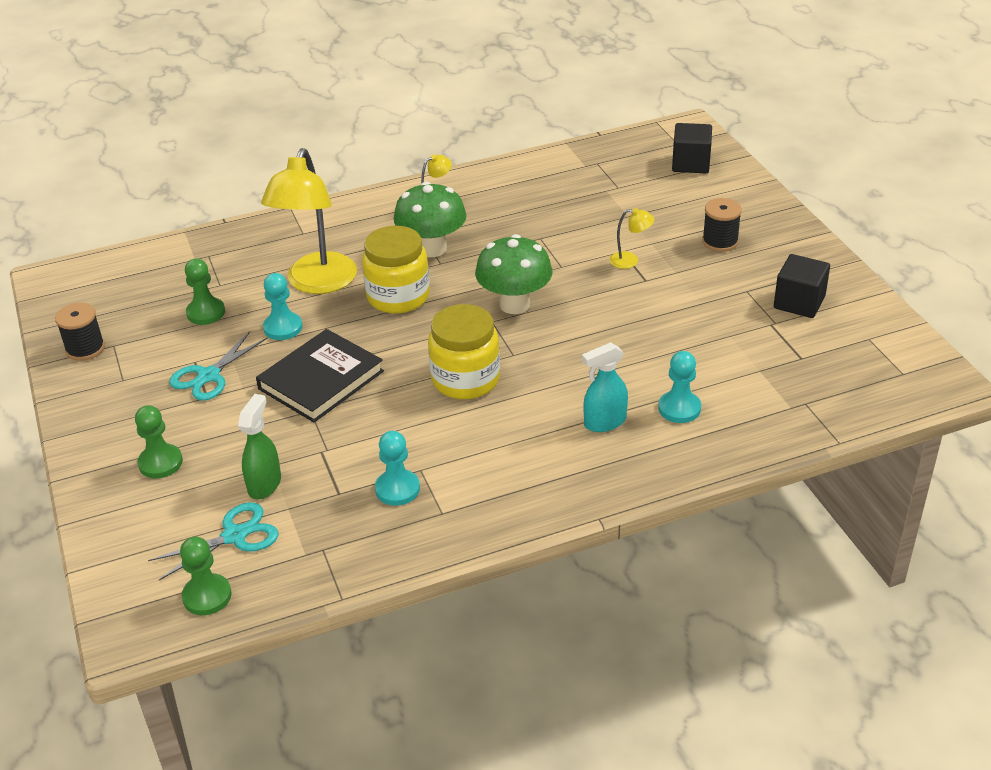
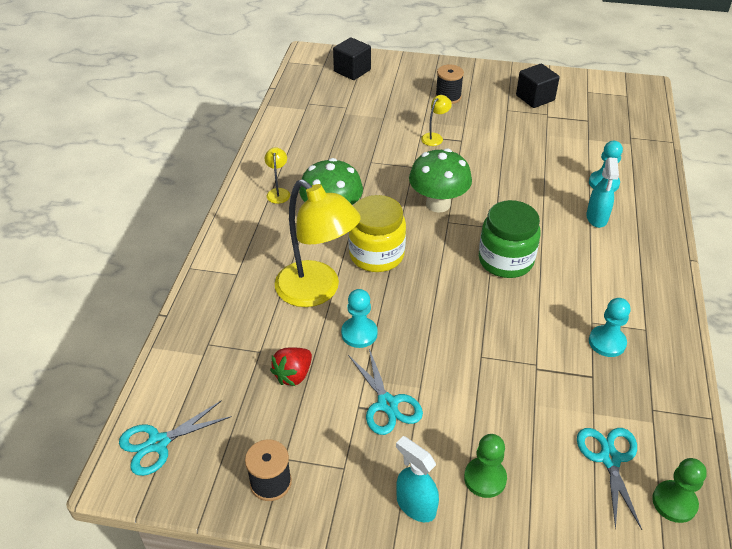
camera: 60 degrees left, 5 degrees up
(89, 279) = (158, 443): none -> turquoise scissors
(107, 433) = (415, 505): none -> turquoise spray bottle
(206, 313) = (293, 375): green pawn -> red strawberry
(265, 484) = (556, 417): green spray bottle -> none
(321, 380) = (447, 336): black book -> none
(465, 379) = (505, 260): yellow jar -> green jar

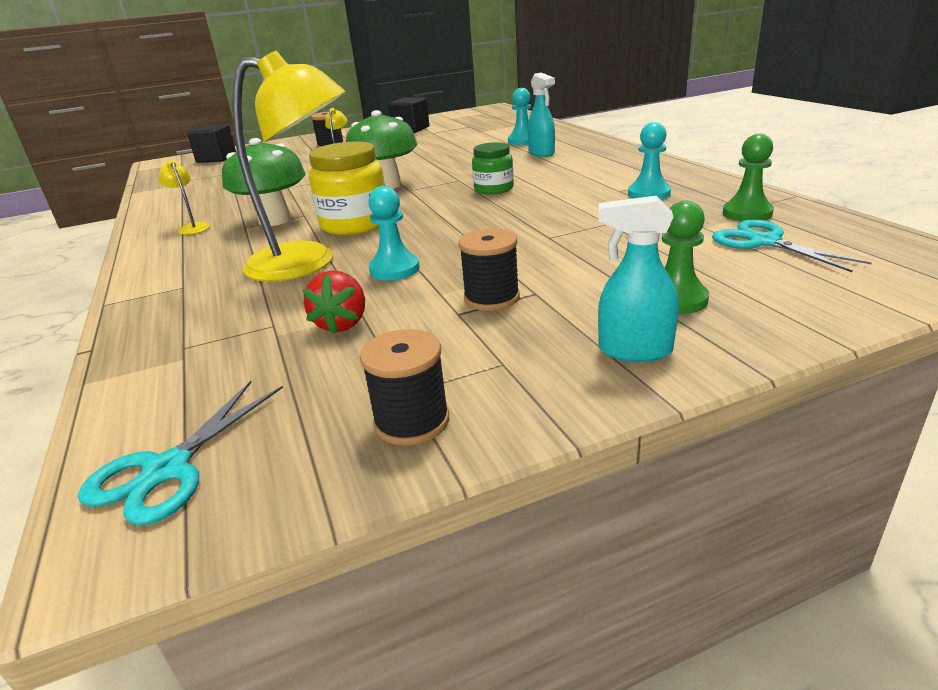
camera: 30 degrees left, 15 degrees down
(387, 404) = (491, 298): turquoise scissors -> black spool
(505, 260) = (493, 189): green jar -> green jar, size x0.63
(674, 502) = (860, 241): green pawn -> green pawn (747, 213)

